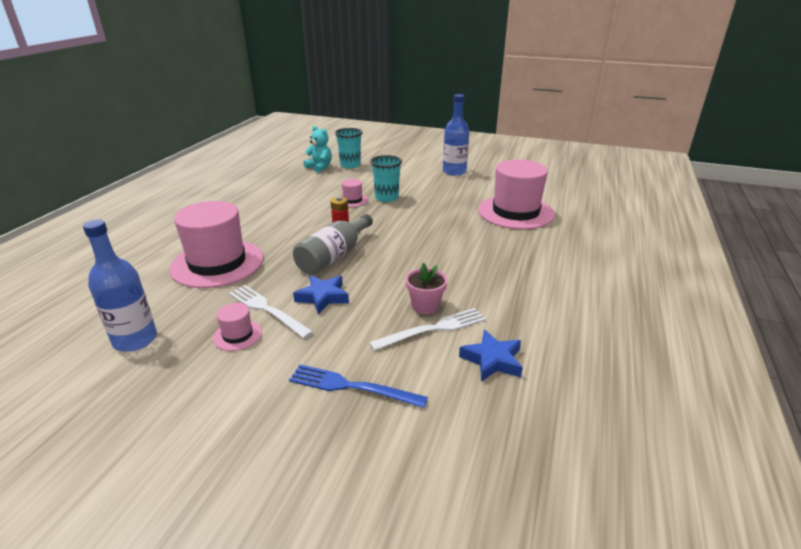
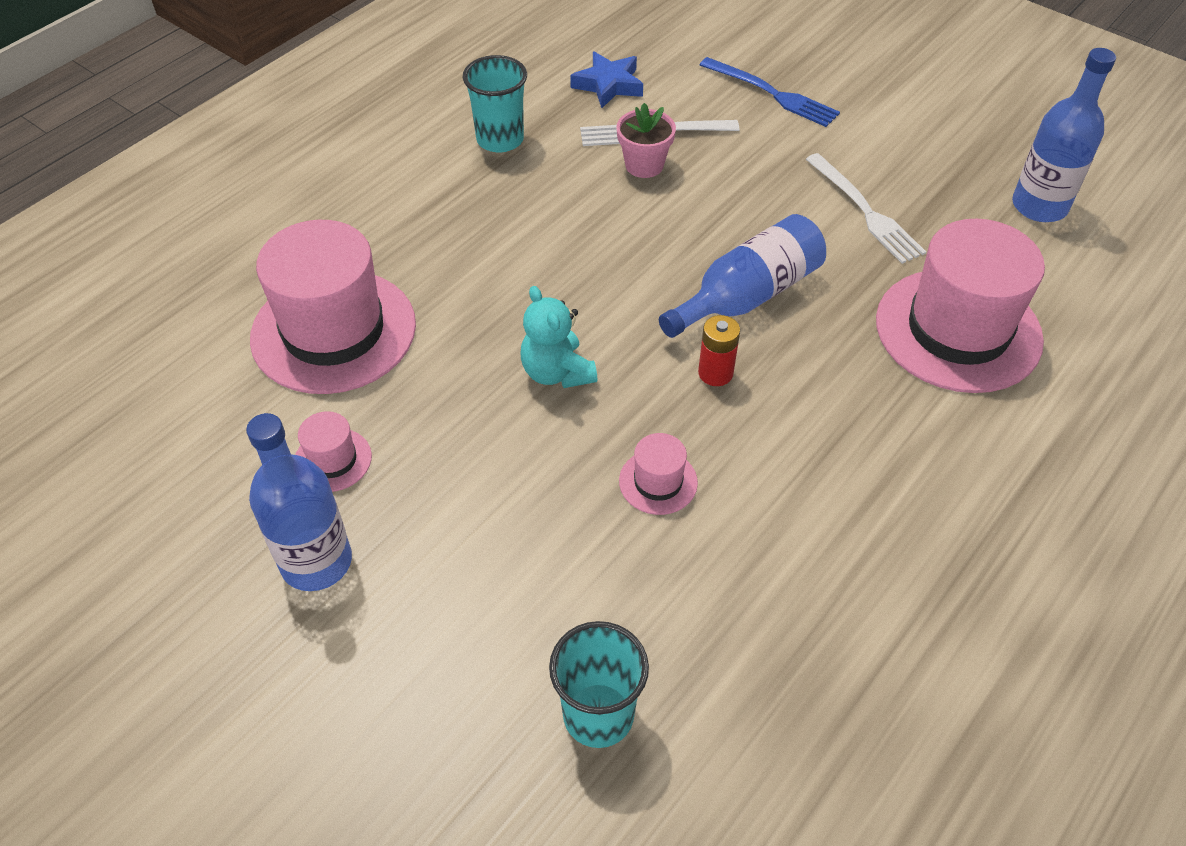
camera: 160 degrees left, 20 degrees up
(237, 335) = (903, 181): pink hat -> pink hat (332, 460)
(319, 167) = (702, 728): turquoise teddy bear -> turquoise teddy bear (557, 372)
(323, 297) = (782, 213): blue star -> none
(334, 256) = (747, 296): grey bottle -> blue bottle
(386, 197) = (571, 470): turquoise cup -> turquoise cup (500, 139)

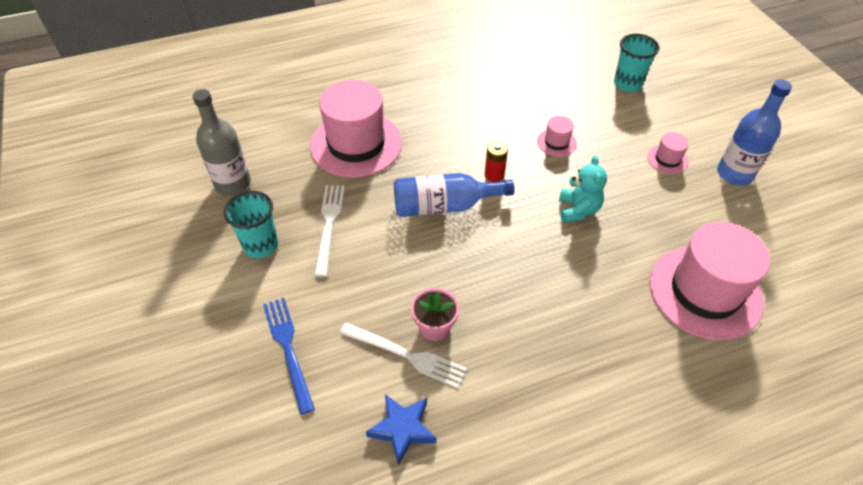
camera: 150 degrees left, 0 degrees up
(332, 460) = (719, 215): pink hat -> pink hat (667, 159)
(500, 139) = (527, 409): turquoise cup -> turquoise cup (261, 245)
(1039, 206) = (233, 183): blue bottle -> grey bottle

